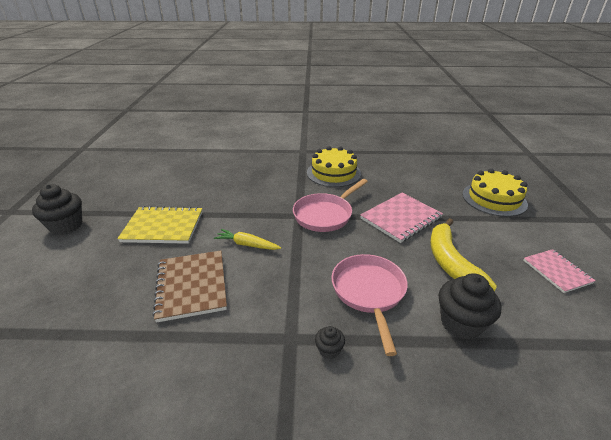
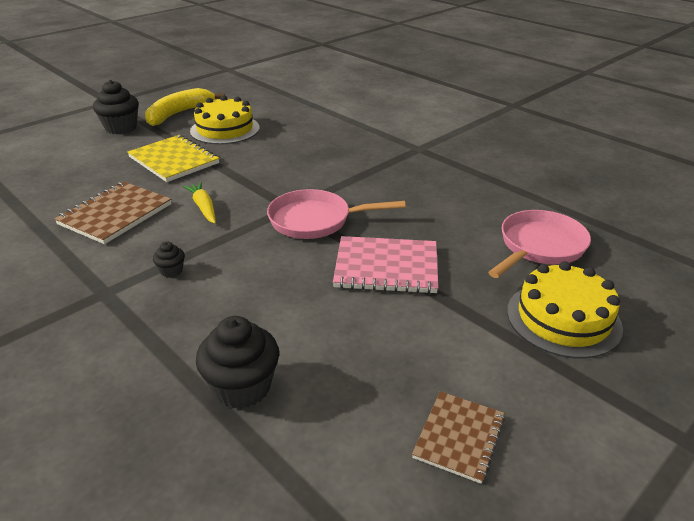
camera: 45 degrees right, 0 degrees up
(329, 350) = (111, 320): black cupcake -> black cupcake (171, 271)
(333, 173) = (407, 186): yellow cake -> yellow cake (225, 129)
(369, 292) = (219, 305): pink pan -> pink pan (539, 247)
(451, 262) = (348, 338): yellow banana -> yellow banana (178, 114)
(556, 271) = (459, 437): pink notebook -> brown notebook

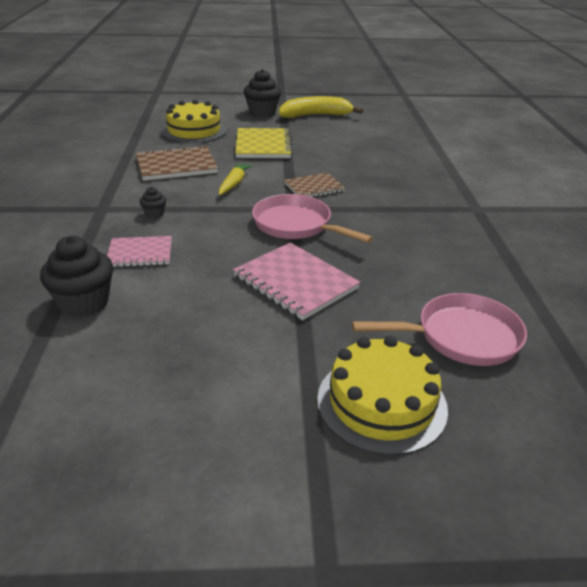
camera: 40 degrees right, 0 degrees up
(219, 314) = (140, 253): none -> pink notebook
(225, 129) = (331, 137): yellow cake -> yellow cake (194, 131)
(459, 437) = (153, 422): brown notebook -> brown notebook (314, 187)

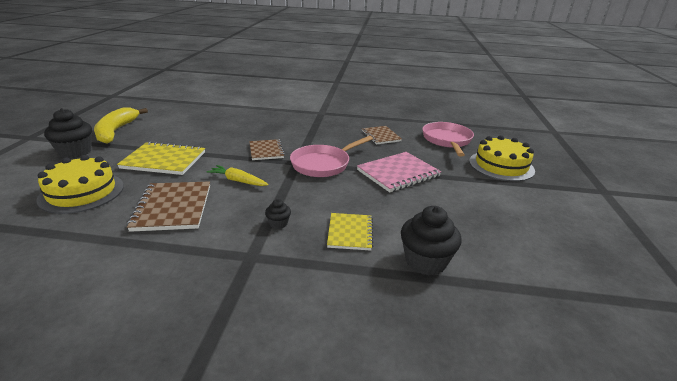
camera: 80 degrees left, 5 degrees down
(140, 253) = (350, 232): pink notebook -> yellow notebook
(424, 264) = (381, 136): none -> brown notebook

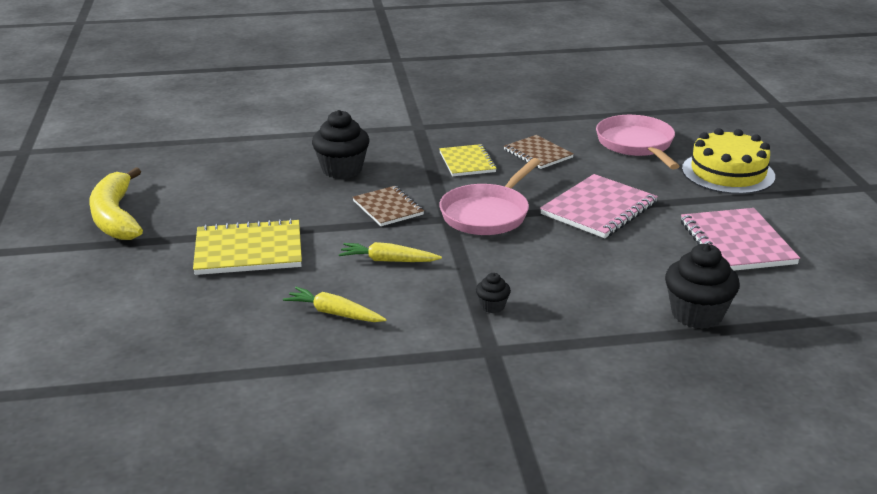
camera: 15 degrees left, 0 degrees up
(75, 152) = (93, 263): black cupcake -> black cupcake (342, 170)
(82, 192) = (181, 319): yellow cake -> none
(173, 207) = (334, 313): brown notebook -> yellow carrot
(350, 232) = (589, 299): yellow notebook -> yellow notebook (467, 162)
(485, 213) = (737, 243): none -> pink notebook

